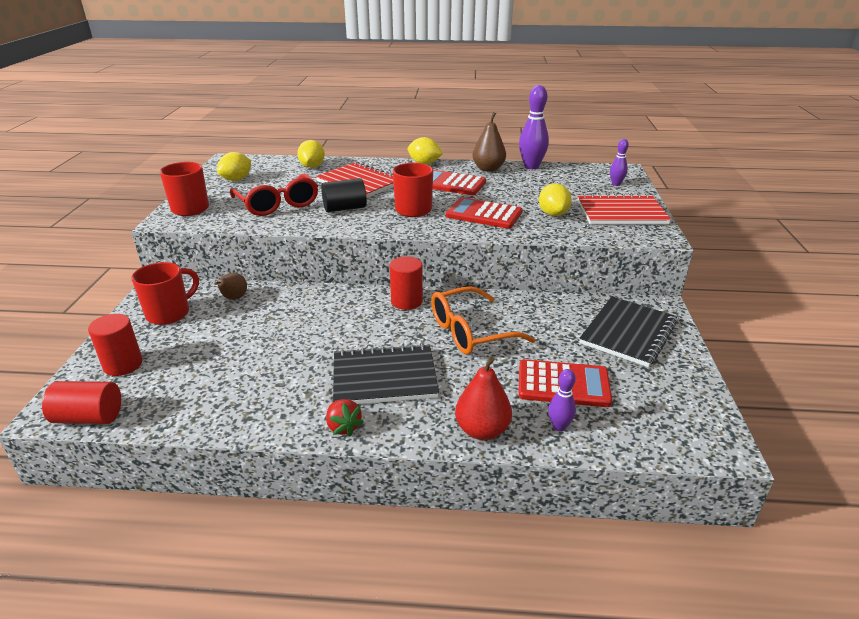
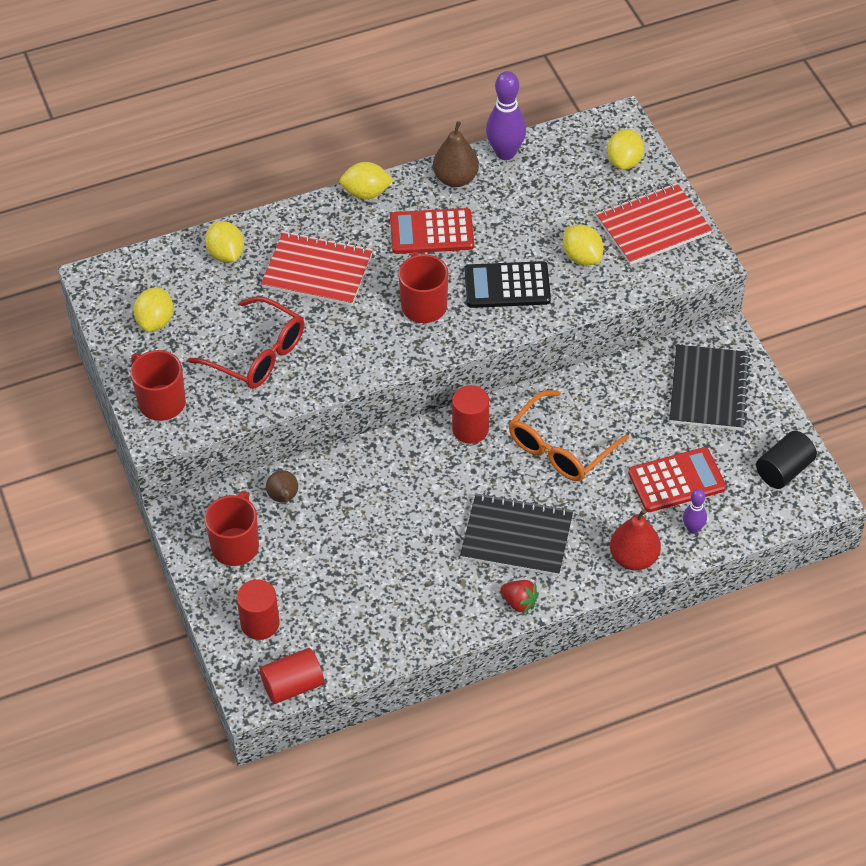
camera: 25 degrees left, 20 degrees up
(345, 208) = (343, 333): black cylinder -> black cylinder (784, 470)
(384, 377) = (516, 537): black notebook -> black notebook turned 45 degrees clockwise
(484, 214) = (507, 286): red calculator -> black calculator
(616, 184) = (624, 161): purple bowling pin -> yellow lemon

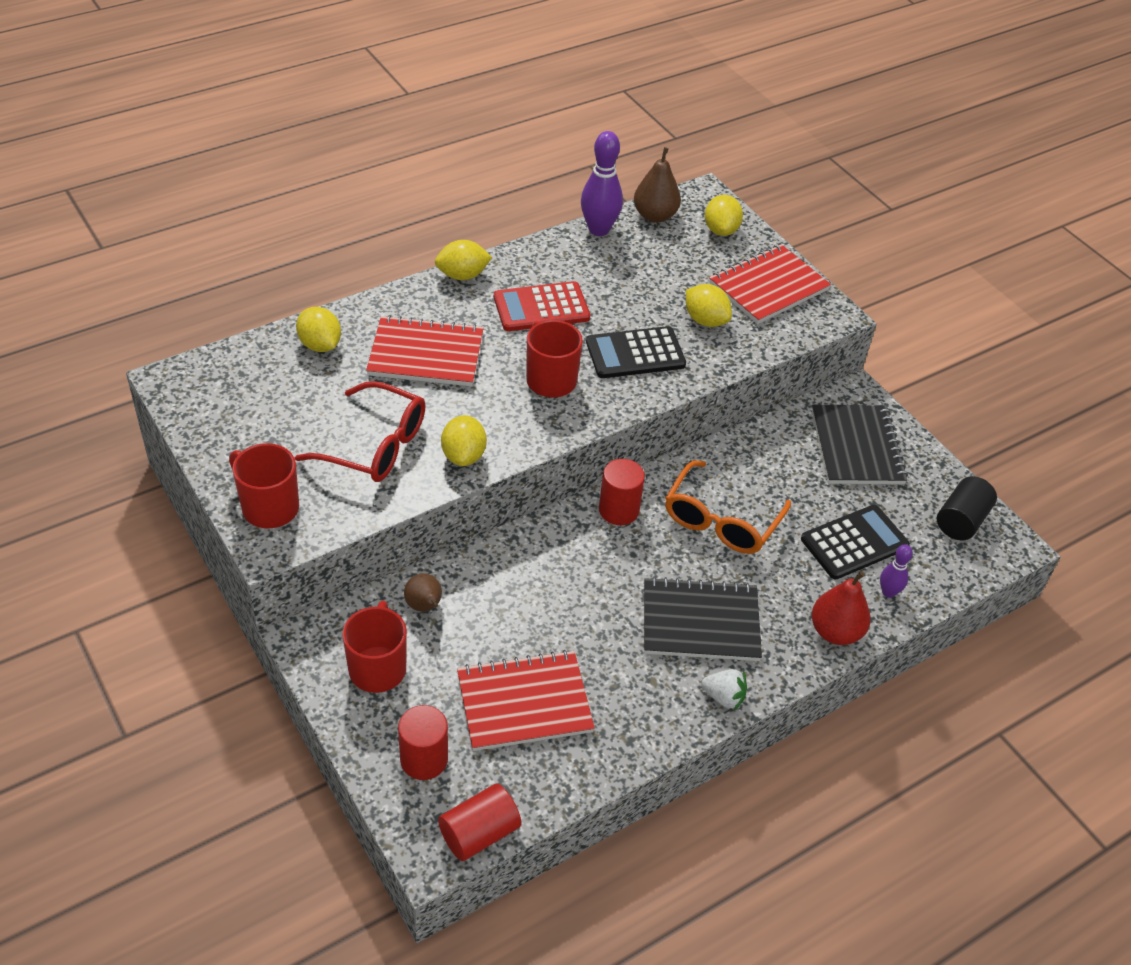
camera: 15 degrees left, 5 degrees down
(155, 321) = (250, 420): yellow lemon -> yellow lemon (463, 455)
(350, 588) = (524, 702): none -> red notebook
(455, 179) = (554, 256): brown pear -> brown pear (655, 216)
(519, 602) = (723, 697): red strawberry -> white strawberry
(676, 480) = (854, 543): red calculator -> black calculator

